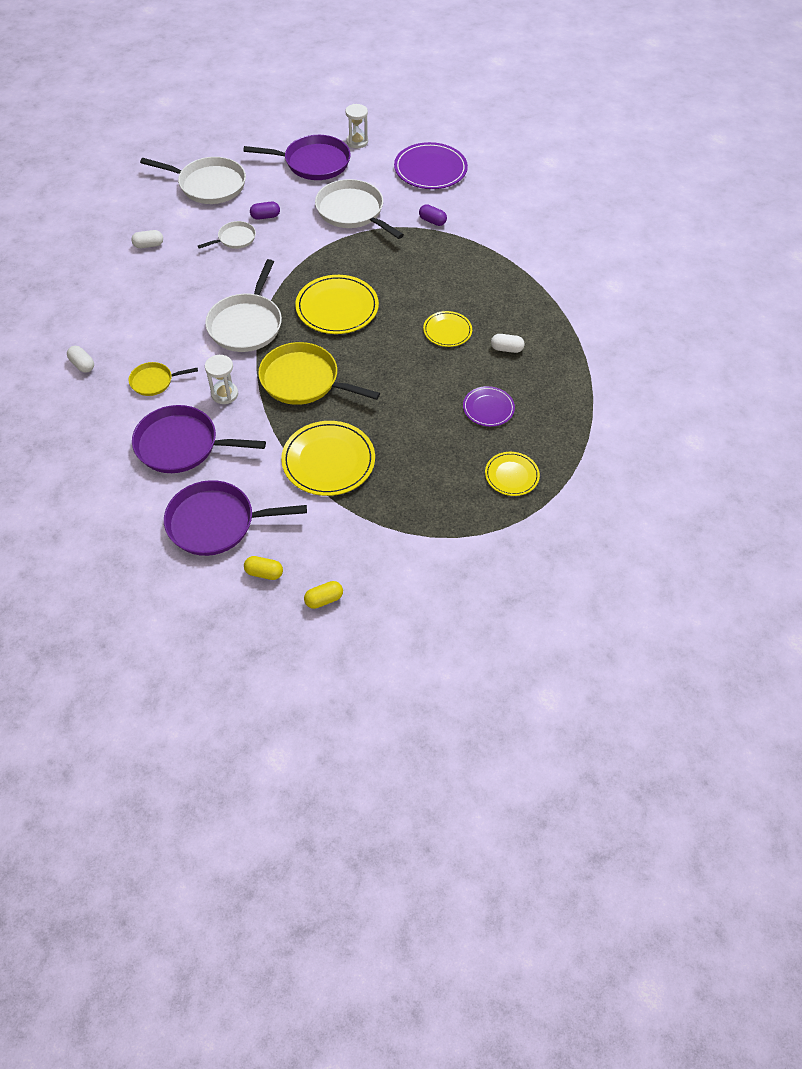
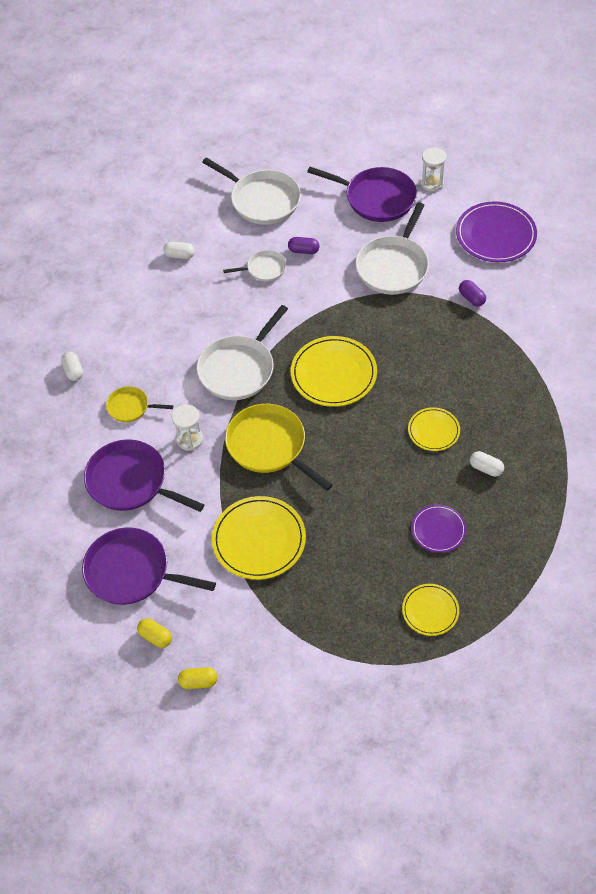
camera: 25 degrees right, 0 degrees up
(352, 211) = (393, 266): white pan -> white pan turned 135 degrees counterclockwise

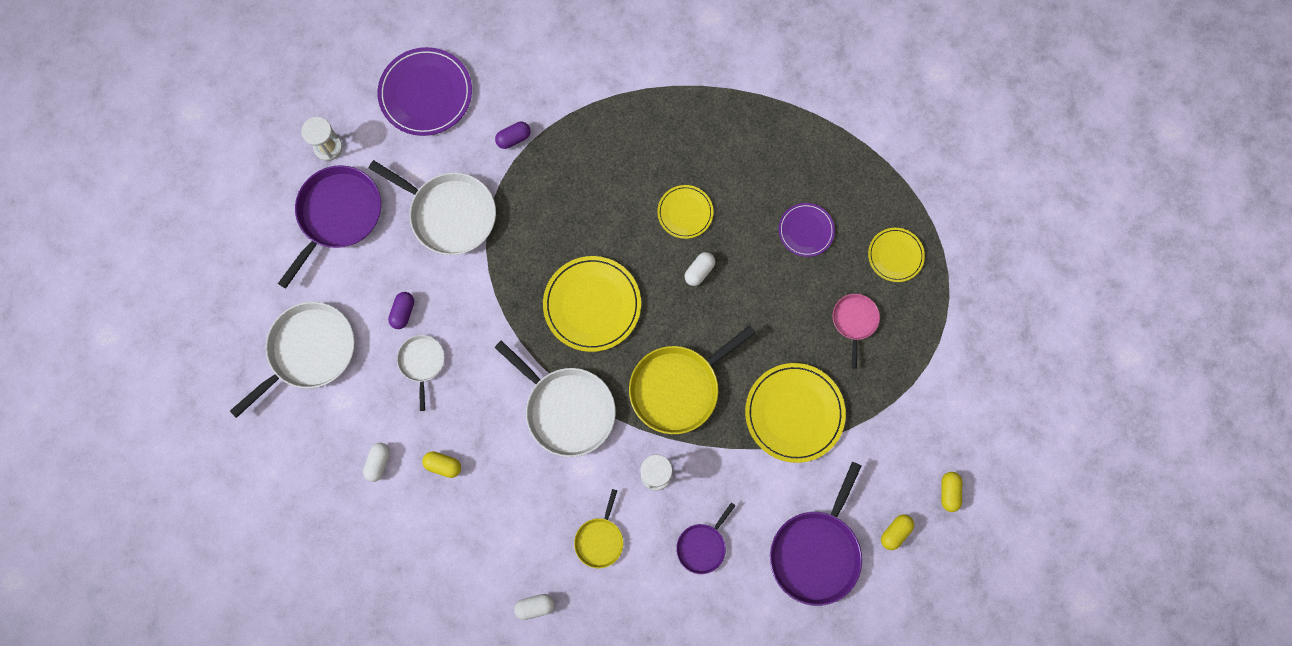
camera: 85 degrees left, 20 degrees up
(131, 482) = (702, 546): purple pan -> purple pan, size x0.54
(182, 295) = (443, 465): none -> yellow capsule
(356, 581) = (854, 321): none -> pink pan
(486, 468) = (740, 170): white capsule -> white capsule (699, 271)

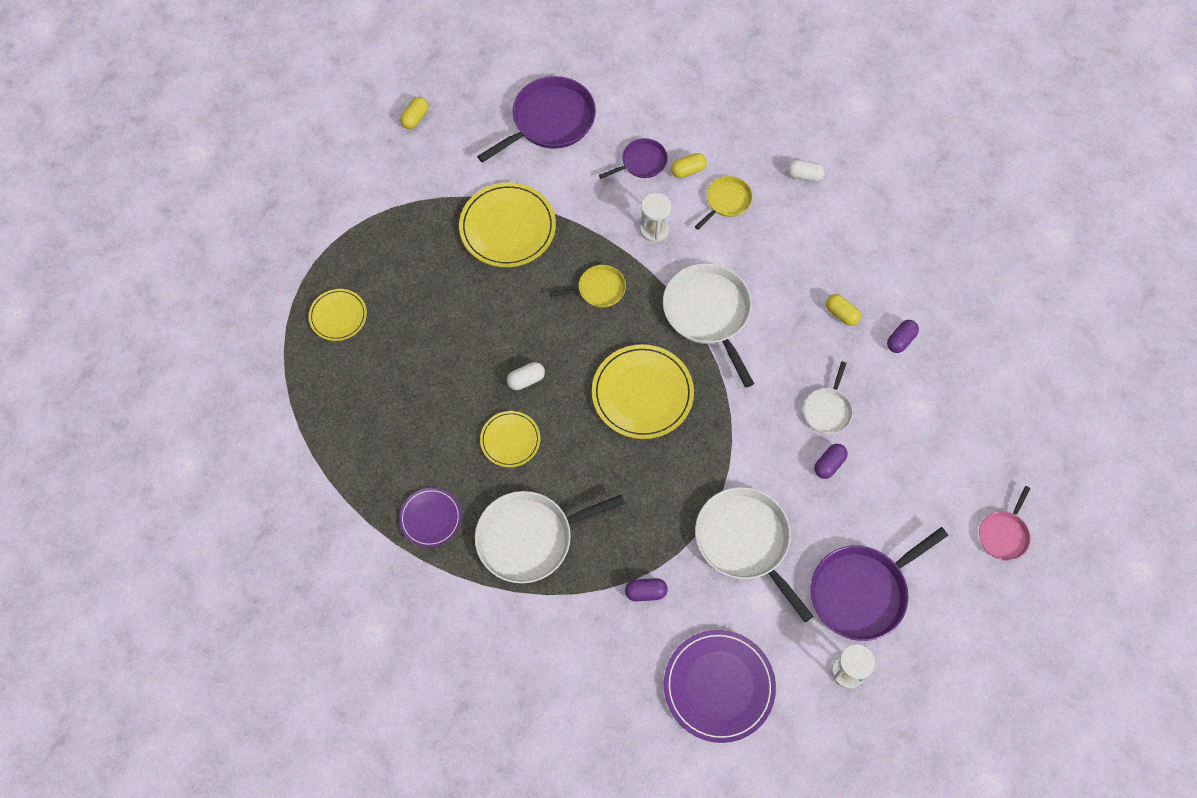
camera: 155 degrees left, 10 degrees down
(308, 351) = (936, 467): white pan -> white pan (529, 538)
(378, 463) = (900, 340): white capsule -> purple capsule
(678, 388) = (598, 289): yellow pan -> yellow pan, size x0.54
(806, 230) = (405, 373): purple plate -> purple plate (430, 518)
(854, 321) = (410, 277): pink pan -> pink pan (1003, 534)
(895, 532) = (477, 109): yellow capsule -> yellow capsule (688, 170)

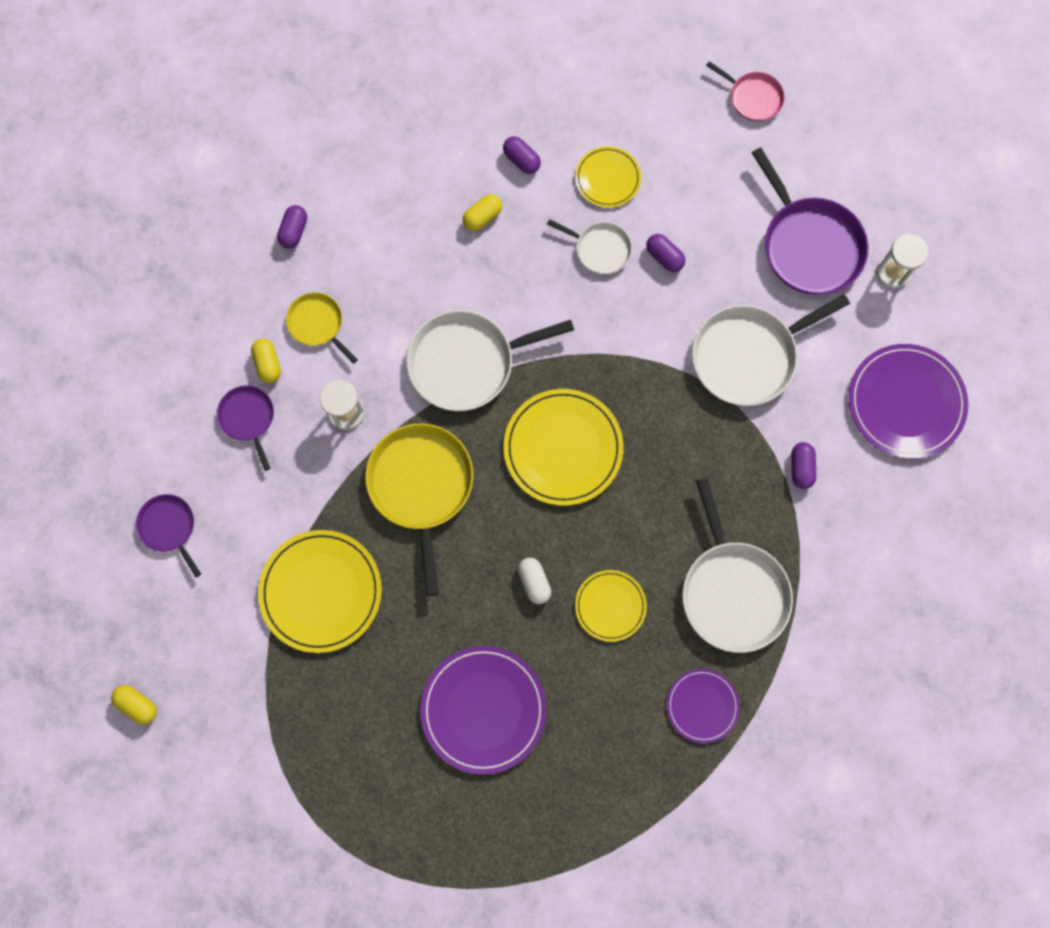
camera: 85 degrees left, 10 degrees up
(338, 316) = (424, 815): yellow plate -> yellow plate (607, 178)
(421, 351) = (483, 709): none -> purple plate
(550, 121) = (169, 527): purple pan -> purple pan, size x0.54
(598, 289) = (421, 486): yellow pan -> yellow pan, size x1.86
(804, 175) = (294, 231): white capsule -> purple capsule

